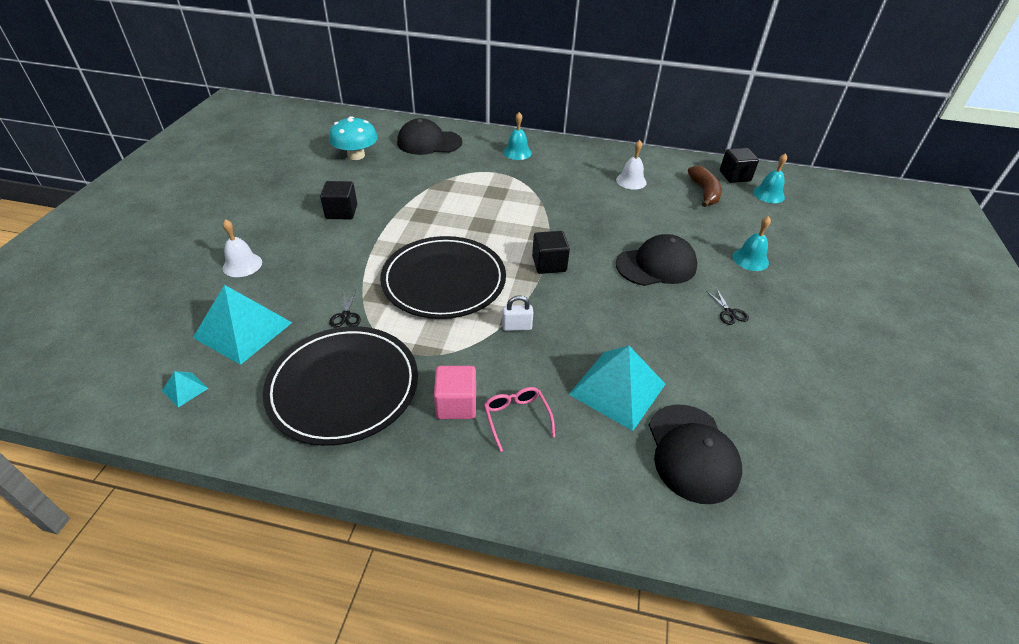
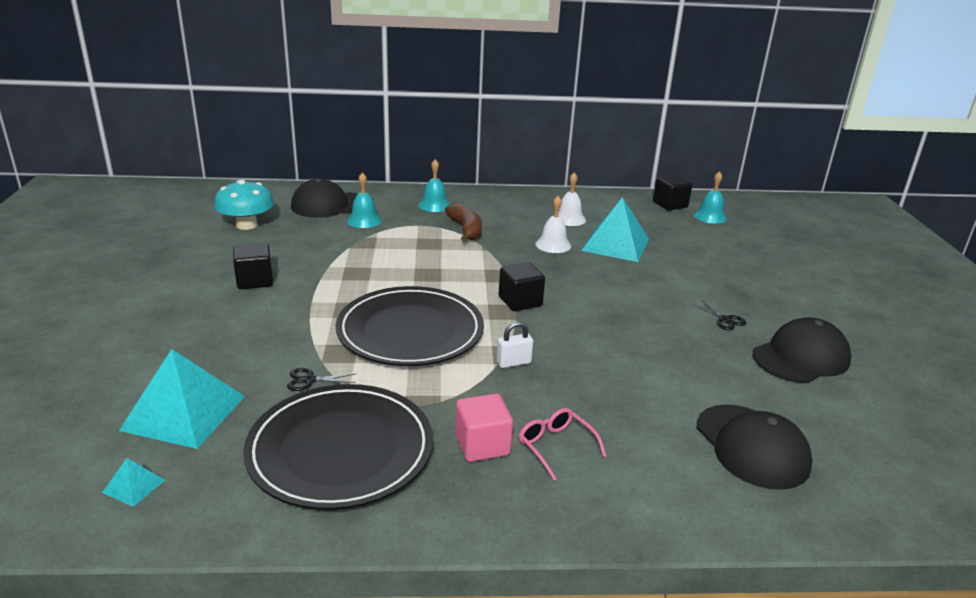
camera: 15 degrees left, 15 degrees down
(242, 265) = (151, 347): white bell -> white bell (553, 245)
(346, 316) = (309, 380): black scissors -> black scissors turned 105 degrees clockwise
(617, 389) = (649, 403): turquoise pyramid -> turquoise pyramid (615, 244)
(656, 265) = (632, 289): black cap -> black cap (801, 357)
(704, 192) = (647, 221): brown banana -> brown banana (466, 230)
(750, 259) = (721, 272): turquoise bell -> turquoise bell (364, 220)

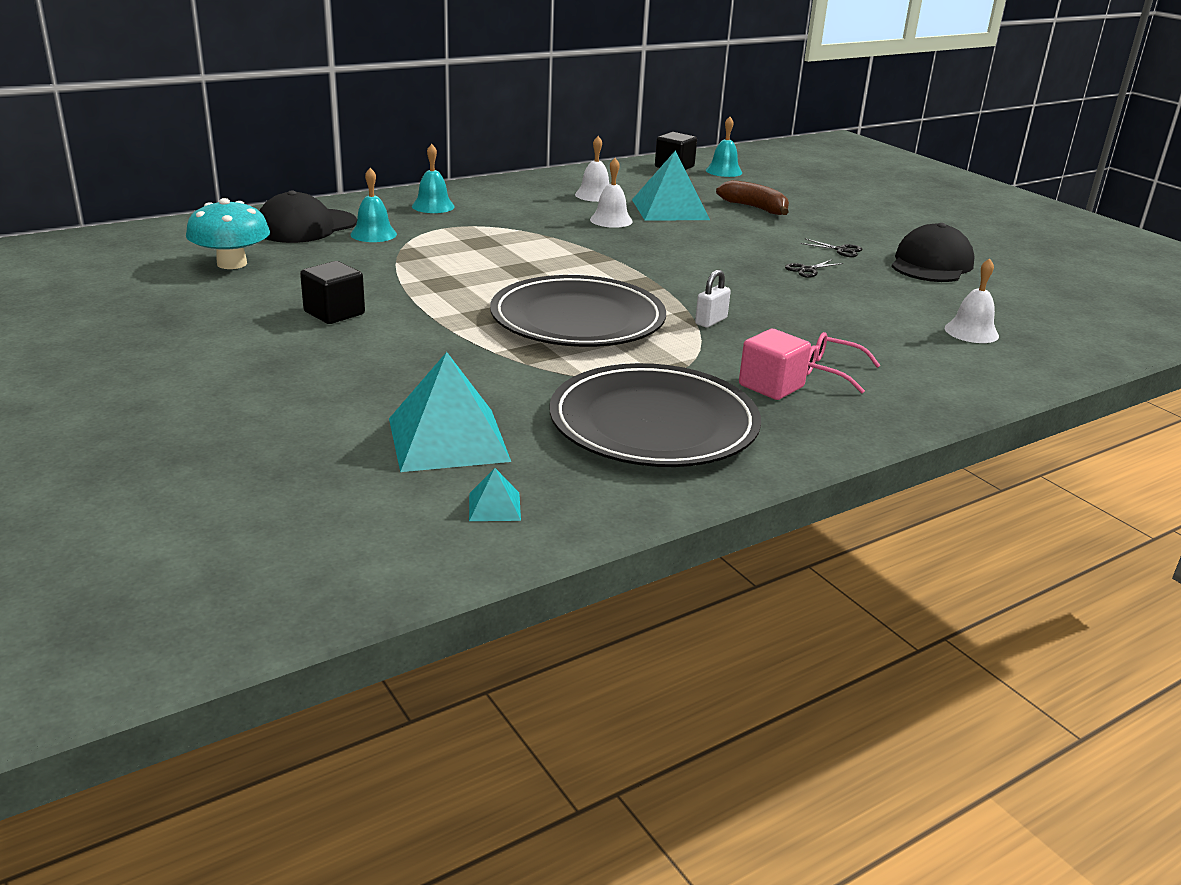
camera: 30 degrees left, 0 degrees up
(309, 380) = (538, 381): black scissors -> black scissors (807, 270)
(466, 230) = (502, 223): brown banana -> brown banana (755, 208)
(520, 301) = (647, 273): black cube -> none
(752, 446) = (971, 332): black cap -> white bell

